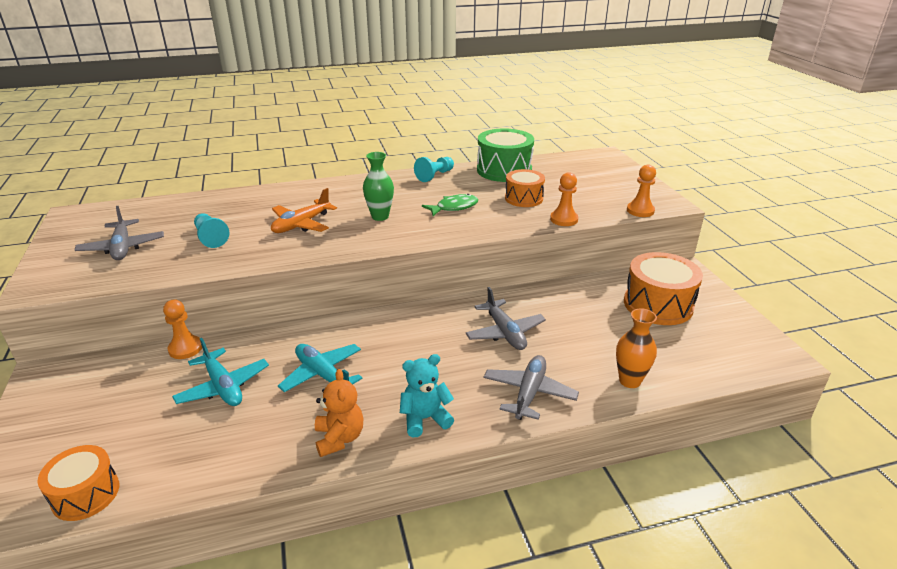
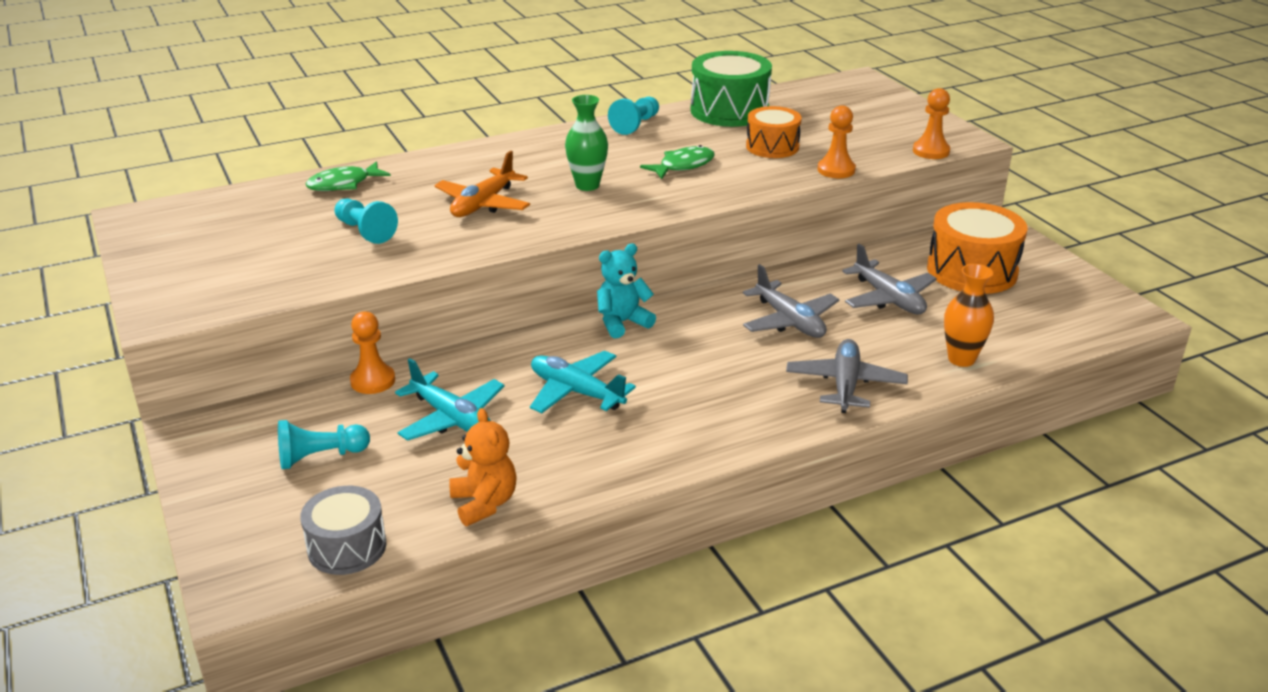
camera: 10 degrees left, 0 degrees up
(86, 494) = (347, 547): orange drum -> grey drum
(114, 408) = (320, 457): none -> turquoise pawn
(122, 247) = (246, 254): grey plane -> grey plane (888, 298)
(218, 202) = (343, 184): none -> green fish
(339, 438) = (633, 456): orange teddy bear -> orange teddy bear (484, 503)
(425, 419) = (729, 425): turquoise teddy bear -> turquoise teddy bear (622, 323)

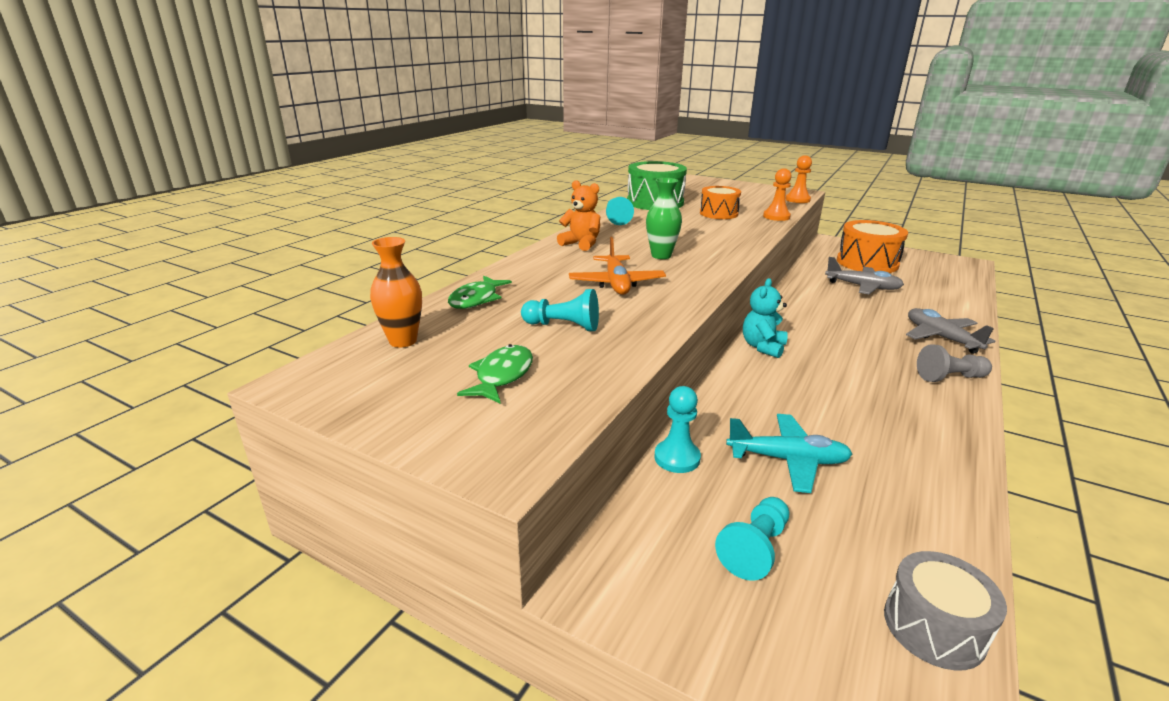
camera: 35 degrees left, 5 degrees down
(373, 381) = (677, 458): orange pawn -> turquoise pawn
(484, 503) = (938, 518): orange teddy bear -> orange teddy bear (581, 244)
(576, 392) = (825, 402): turquoise plane -> none
(683, 166) = (693, 232): green fish -> green fish (502, 376)
(754, 422) = (949, 377): none -> grey pawn
(789, 321) = (844, 314): grey plane -> none
(961, 359) = (955, 305): orange vase -> orange vase (403, 341)

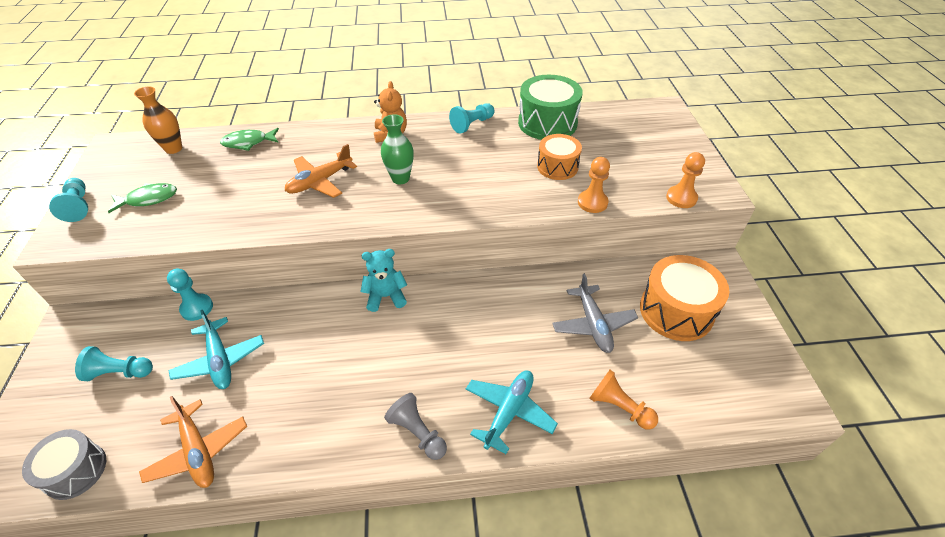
camera: 55 degrees right, 20 degrees up
(564, 326) = (229, 191): turquoise pawn -> turquoise pawn (78, 206)
(932, 506) = (198, 451): none -> orange plane
(941, 337) = (509, 412): grey plane -> turquoise plane
(951, 303) = (619, 407): none -> orange pawn

